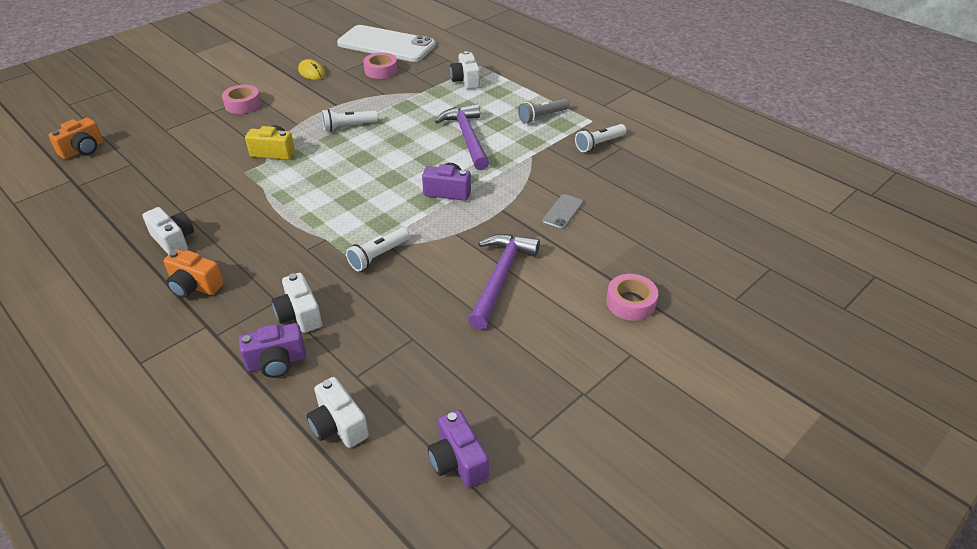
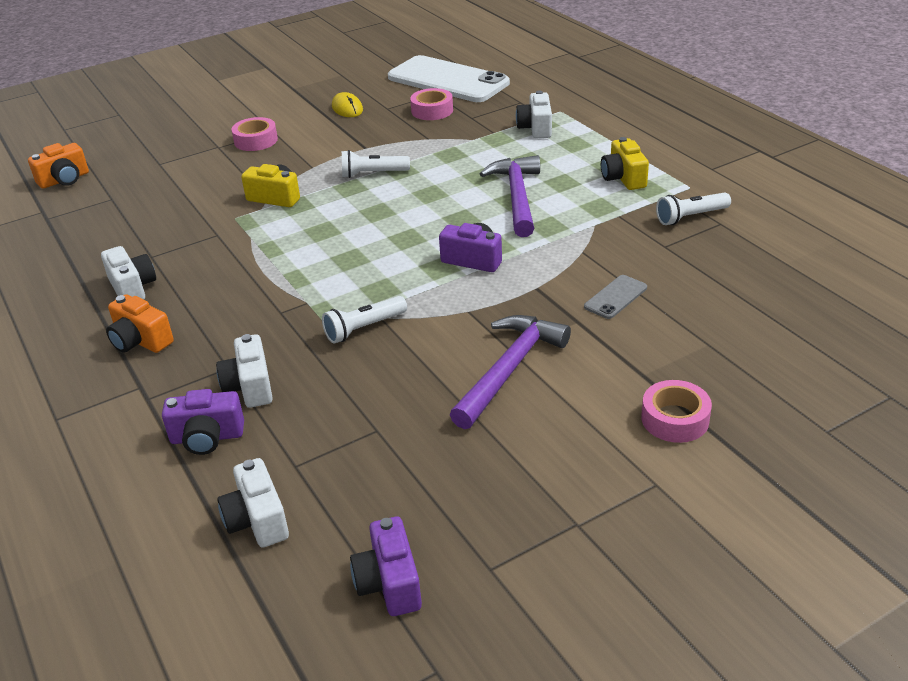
camera: 15 degrees right, 5 degrees down
(542, 117) = (623, 178): grey flashlight -> yellow camera

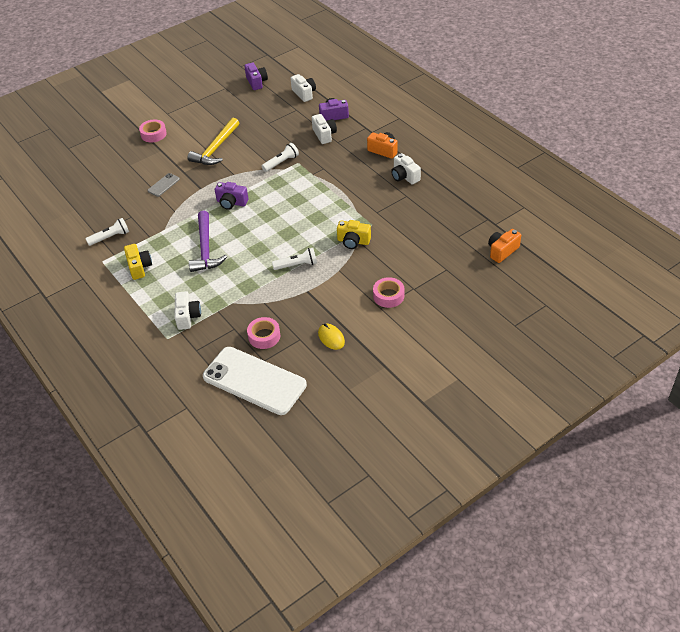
camera: 175 degrees right, 10 degrees up
(510, 369) = (215, 149): purple hammer -> yellow hammer

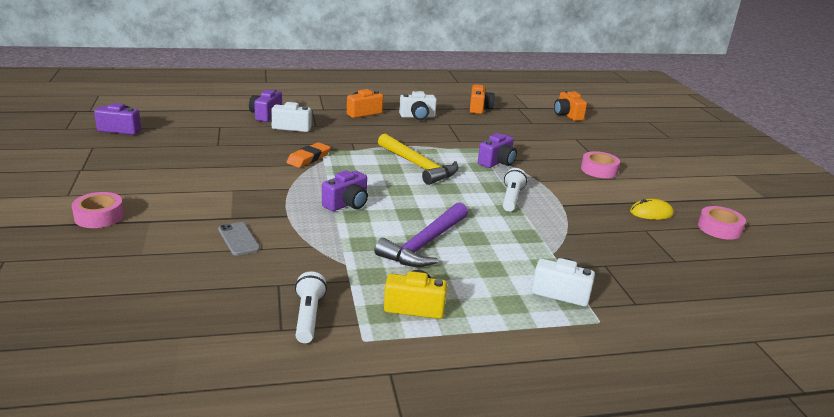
camera: 70 degrees left, 20 degrees down
(205, 249) = (424, 244): purple hammer -> purple hammer turned 105 degrees clockwise
(215, 149) = (215, 185): yellow hammer -> yellow hammer (418, 166)
(254, 381) = (712, 276): white phone -> none
(264, 336) = (630, 249): pink tape -> pink tape (719, 228)
(281, 162) = (308, 158): white flashlight -> orange eraser
(304, 94) = (197, 116): white camera -> none
(353, 241) = (497, 162): yellow camera -> purple camera
(460, 199) = (479, 108): none -> orange camera

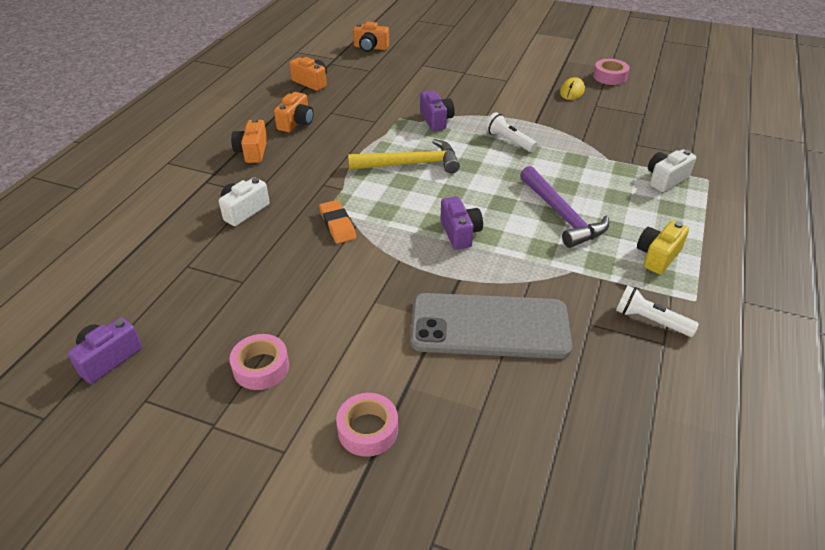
camera: 55 degrees left, 15 degrees up
(238, 239) = (489, 326): grey phone -> grey phone, size x2.45
(265, 115) = (188, 220): purple camera -> none
(417, 116) = (296, 123): white camera -> orange camera
(599, 170) = (488, 80): pink tape -> pink tape (261, 367)

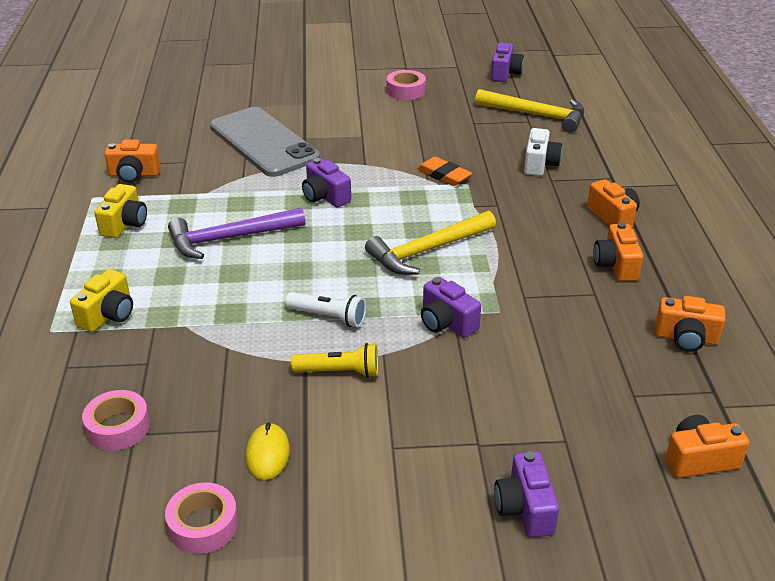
camera: 155 degrees right, 5 degrees down
(169, 271) = (536, 115): none -> yellow hammer
(368, 430) = (315, 84): pink tape -> pink tape (118, 427)
(462, 52) = (525, 508): none -> purple camera
(489, 326) = (264, 142): grey phone -> grey phone turned 75 degrees clockwise
(517, 113) = (339, 372): none -> yellow flashlight
(561, 215) = (229, 238): purple hammer -> purple hammer turned 60 degrees counterclockwise
(650, 320) = (134, 174): white flashlight -> orange camera
(665, 179) = (108, 315): white camera -> yellow camera

